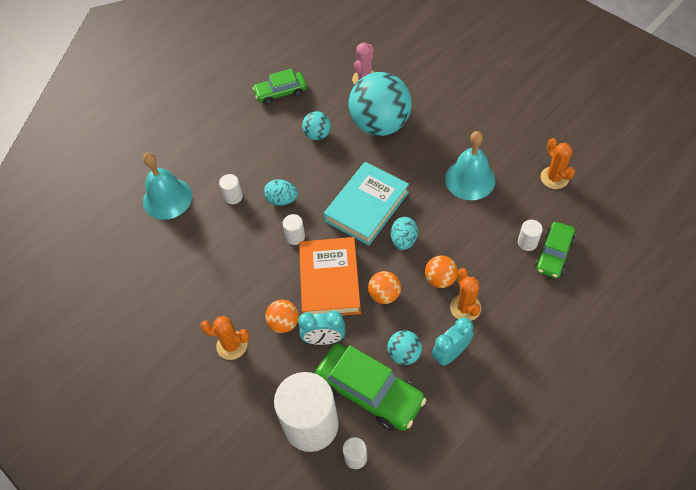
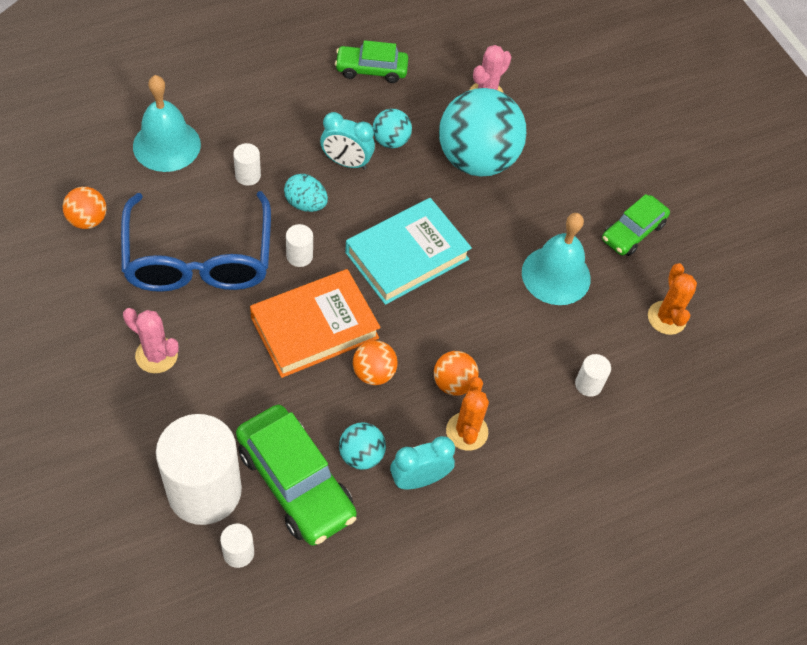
camera: 10 degrees right, 0 degrees up
(228, 266) = (198, 258): none -> blue glasses
(232, 345) = (156, 355): orange cactus -> pink cactus
(284, 323) = (233, 355): orange ball -> orange ball (88, 220)
(324, 339) = (271, 395): turquoise clock -> turquoise clock (346, 162)
(330, 281) = (314, 327): orange book -> orange book turned 45 degrees clockwise
(403, 240) = (432, 316): turquoise egg -> none
(553, 254) = (614, 413): green car -> green car (632, 232)

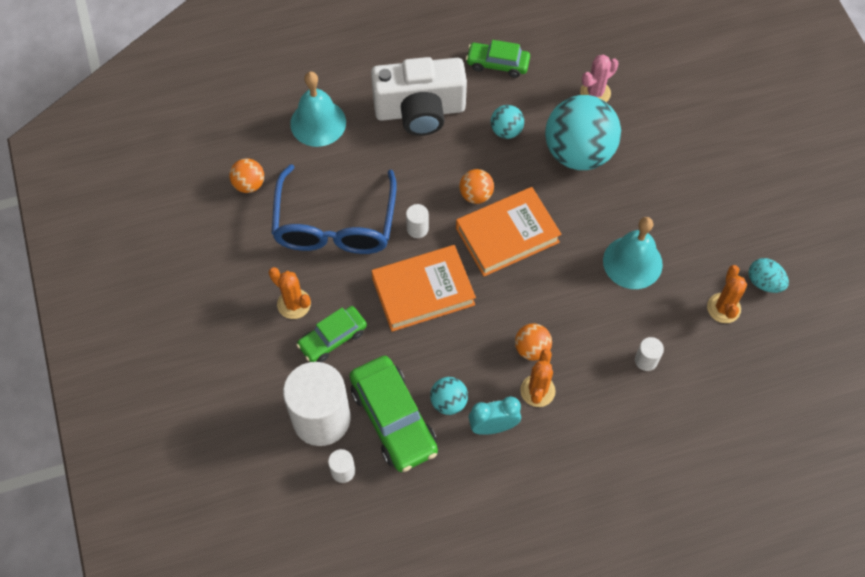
camera: 15 degrees right, 5 degrees up
(156, 355) = (294, 304): pink cactus -> orange cactus
(248, 175) = (382, 154): white cylinder -> none
(287, 125) = (420, 111): none -> white camera
(305, 204) = (427, 183): turquoise egg -> turquoise egg (764, 282)
(346, 162) = (466, 148): turquoise clock -> none
(373, 373) = (467, 334): orange ball -> orange ball (476, 195)
(407, 256) = (507, 235): turquoise book -> orange book
(632, 232) = (706, 228): green car -> green car (332, 338)

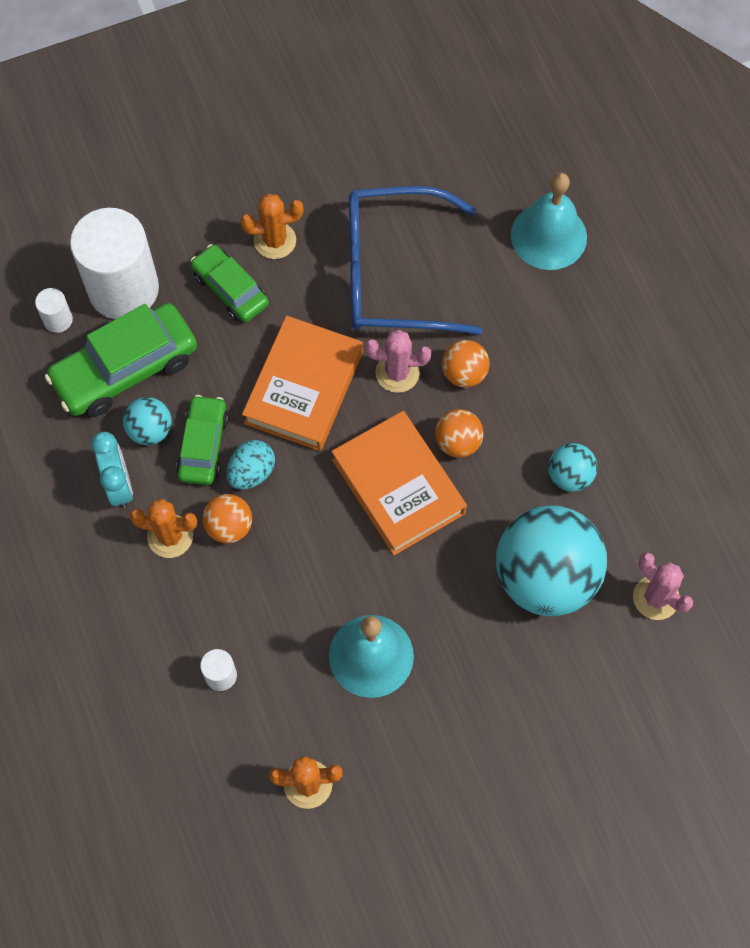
camera: 85 degrees right, 5 degrees up
(249, 184) = (442, 168): orange ball -> orange ball (464, 373)
(294, 304) = (275, 241): orange cactus -> orange cactus turned 45 degrees clockwise
(417, 228) = (397, 373): white cylinder -> pink cactus
(420, 111) = (587, 360): white camera -> none
(423, 291) = (304, 387): orange book -> orange book turned 45 degrees clockwise
(497, 64) = (686, 457): green car -> green car (203, 445)
(764, 282) = (354, 845): turquoise egg -> turquoise egg (251, 472)

